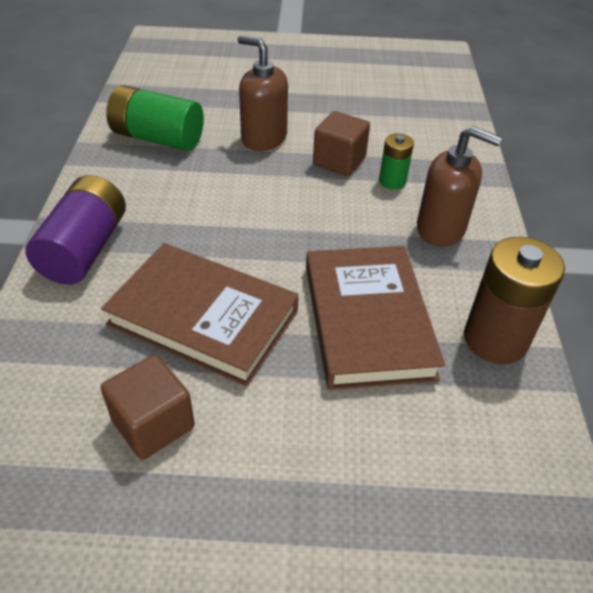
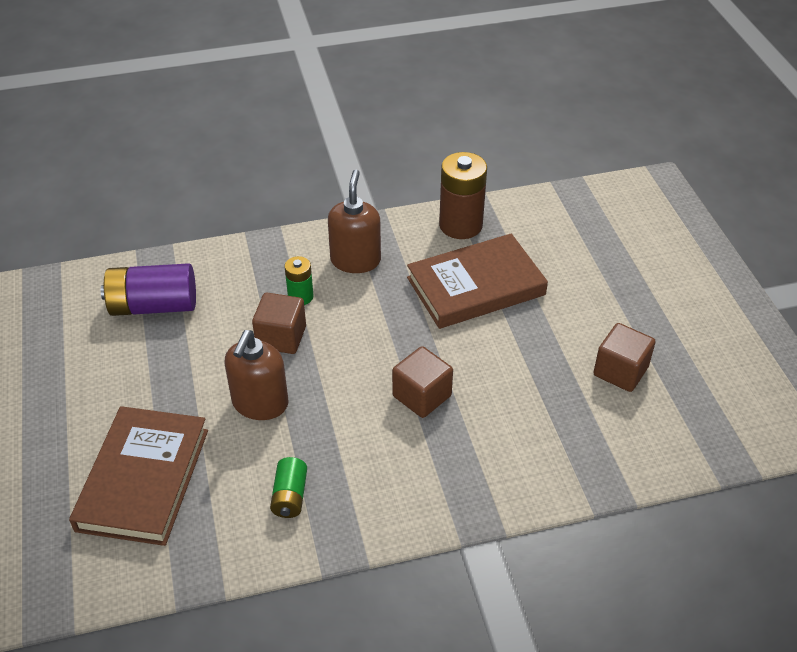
camera: 105 degrees left, 0 degrees up
(85, 249) = (487, 482): purple battery -> purple battery (154, 306)
(158, 138) = (290, 496): green battery -> green battery, size x0.55
(203, 317) = (520, 374): brown book -> brown book (143, 479)
(217, 232) = (422, 396): none -> brown cube

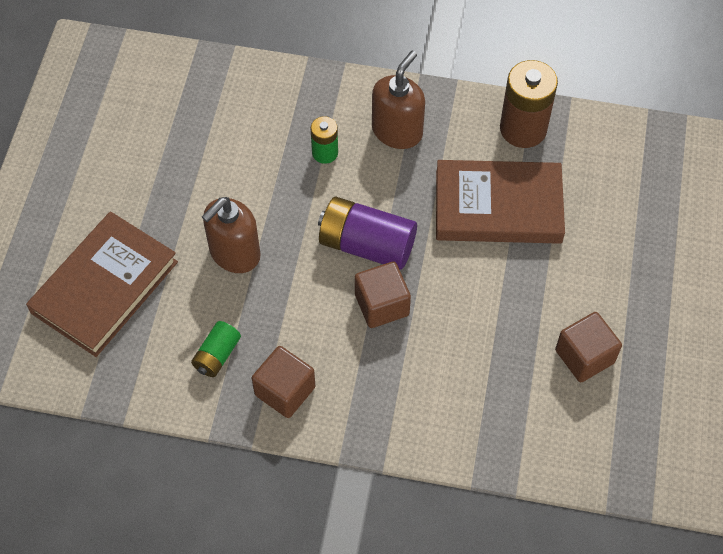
camera: 25 degrees right, 15 degrees up
(154, 306) = (188, 111): purple battery -> purple battery (366, 245)
(281, 337) = (286, 191): brown cube -> brown cube (285, 391)

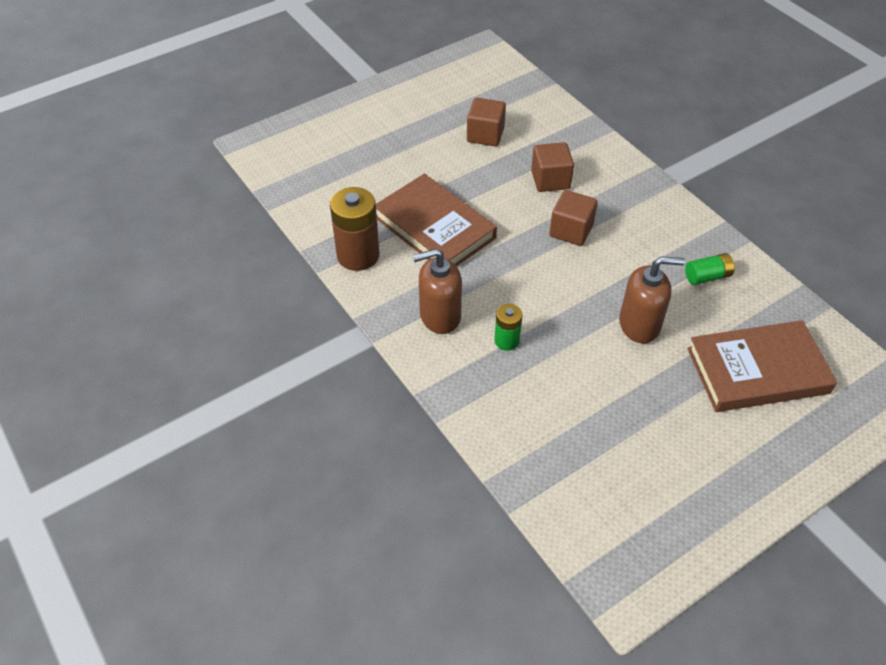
camera: 135 degrees left, 10 degrees down
(285, 391) = (679, 231): brown cube -> brown cube (550, 180)
(366, 245) = (543, 266): purple battery -> none

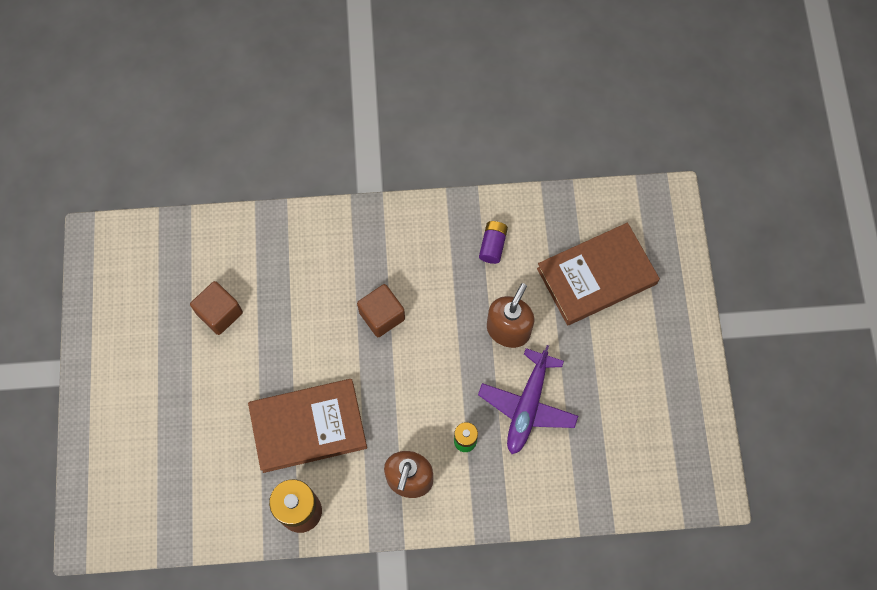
camera: 60 degrees left, 20 degrees up
(550, 180) = (313, 294): brown cube -> none
(579, 374) = (527, 406): none -> purple plane
(707, 276) = (492, 245): green battery -> purple battery
(757, 371) = (596, 276): brown book -> brown book turned 45 degrees clockwise

